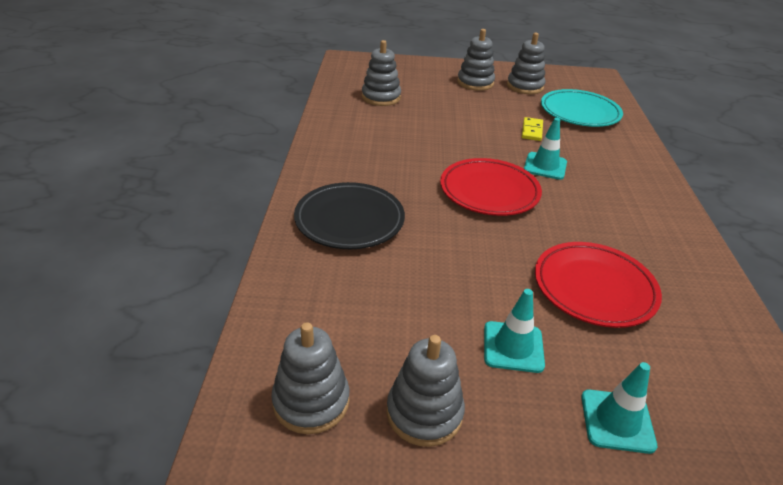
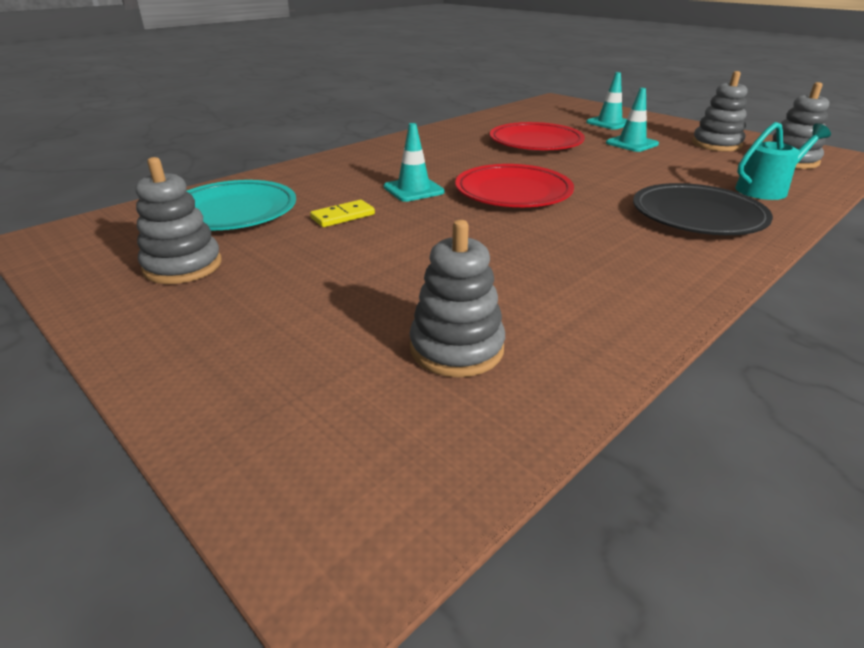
camera: 135 degrees left, 5 degrees down
(315, 295) = (767, 189): none -> turquoise watering can
(475, 83) = (231, 305): grey stacking toy -> none

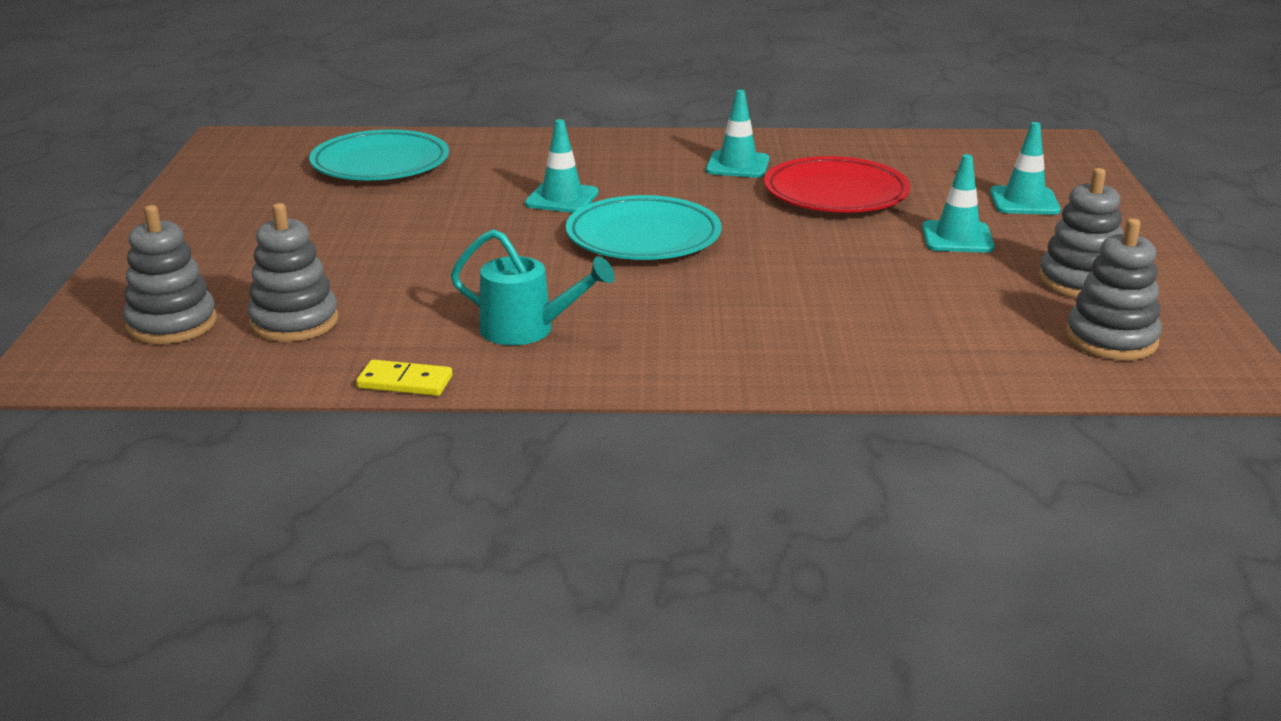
camera: 45 degrees right, 5 degrees down
(183, 266) = (266, 195): grey stacking toy -> grey stacking toy (172, 324)
(343, 216) = (446, 200): yellow domino -> yellow domino (405, 382)
(457, 144) = (737, 165): none -> turquoise traffic cone
(513, 192) = (643, 237): red plate -> turquoise plate
(697, 216) = (754, 334): black plate -> none
(767, 189) = (938, 349): turquoise watering can -> turquoise watering can (527, 330)

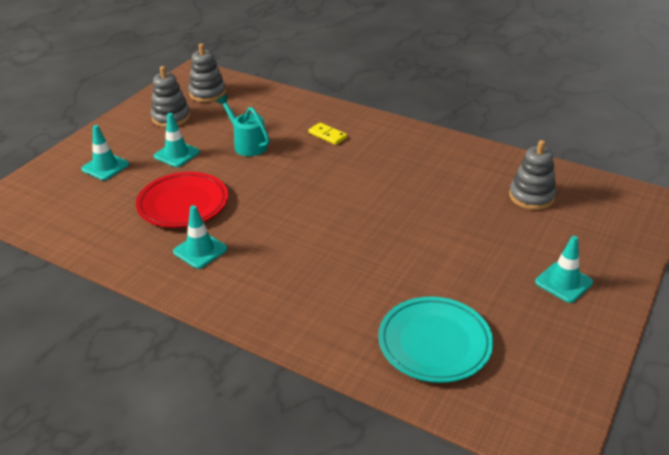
camera: 150 degrees left, 10 degrees up
(172, 324) = (595, 213): grey stacking toy -> none
(405, 382) = (490, 149): yellow domino -> yellow domino (327, 135)
(527, 330) = (424, 160): turquoise watering can -> turquoise watering can (247, 144)
(562, 198) = (337, 252): turquoise traffic cone -> turquoise traffic cone (563, 282)
(643, 237) = (321, 202): turquoise plate -> none

